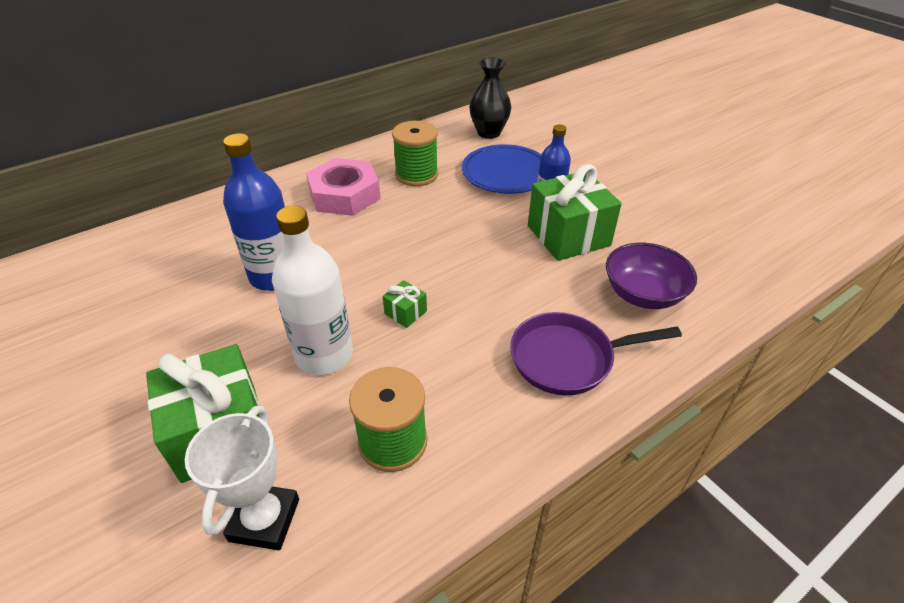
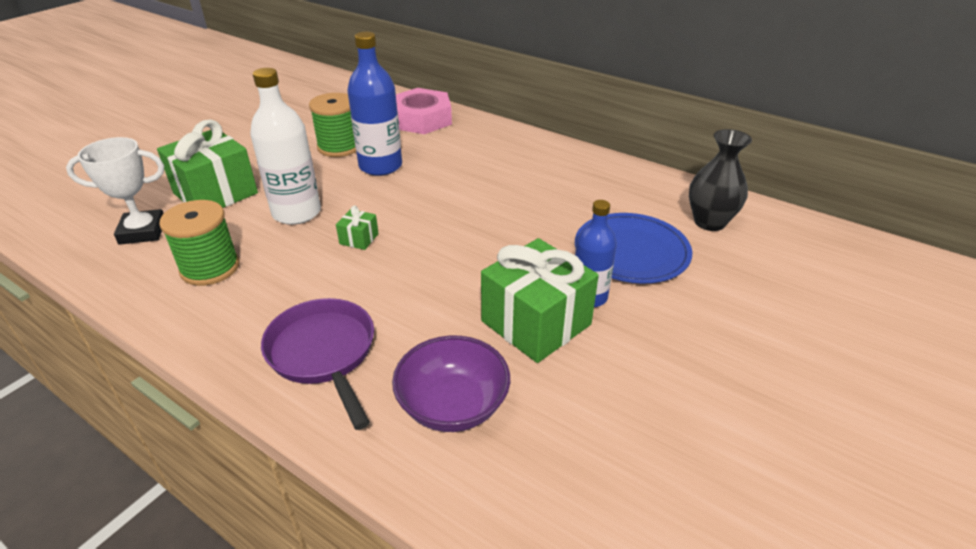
camera: 70 degrees right, 5 degrees down
(345, 195) = (511, 166): pink nut -> pink nut (421, 119)
(416, 175) = (576, 195): green spool -> green spool (339, 147)

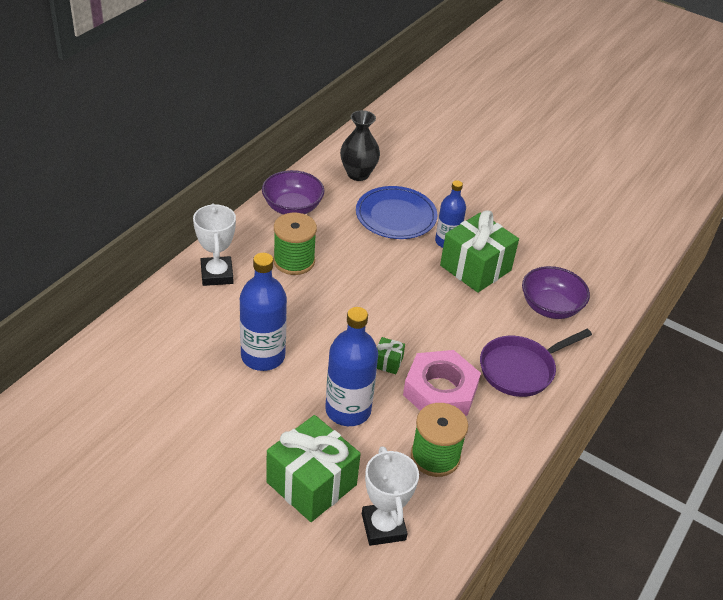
camera: 95 degrees left, 5 degrees up
(296, 213) = (348, 410): white bottle -> blue bottle
(339, 147) = (217, 393): green spool -> green spool (294, 261)
(421, 119) = (158, 328): pink nut -> pink nut (440, 391)
(494, 140) = (217, 274): none -> white trophy
(617, 177) = (292, 207): none -> purple bowl

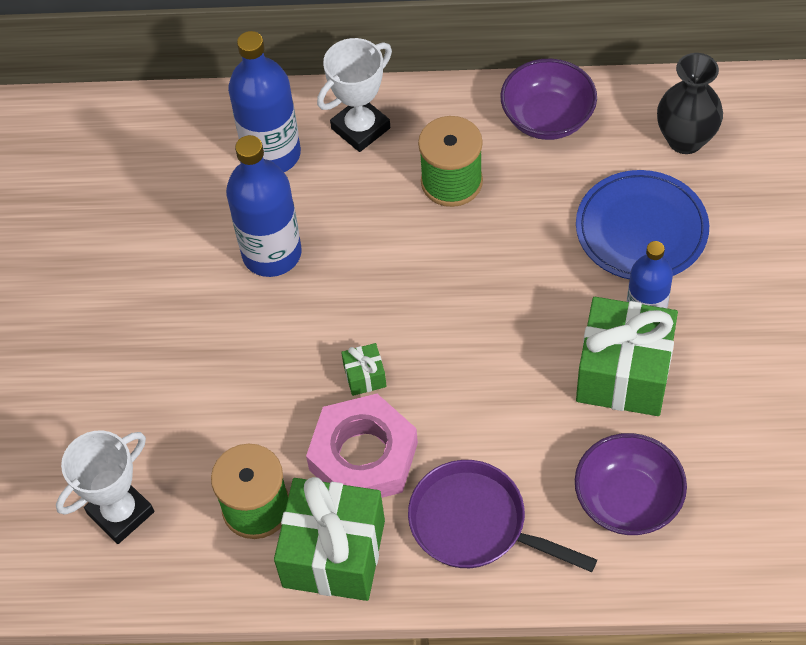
camera: 65 degrees right, 15 degrees up
(311, 483) = (129, 412): green gift -> green gift (334, 553)
(348, 410) = (258, 382): blue bottle -> blue bottle (272, 154)

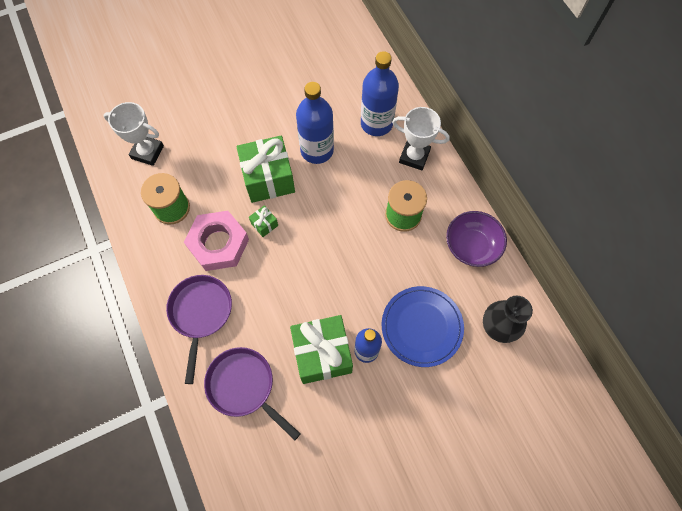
camera: 60 degrees right, 10 degrees up
(334, 553) = (160, 253): green gift -> green gift (268, 178)
(627, 500) = (244, 386): purple bowl -> purple pan

